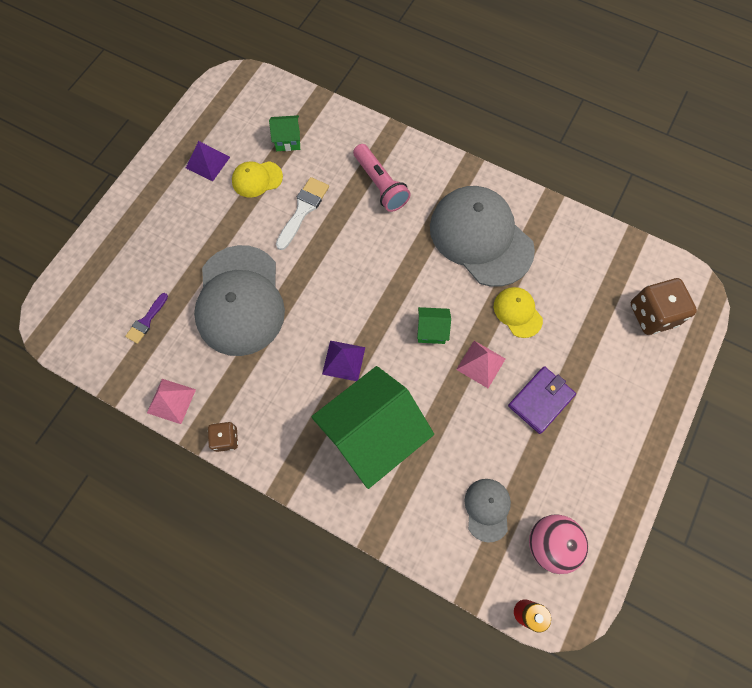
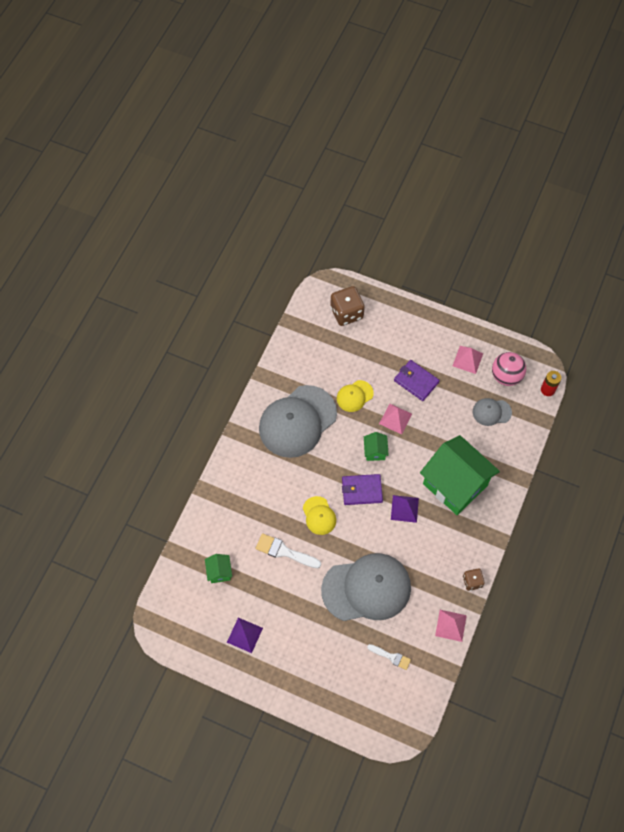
camera: 95 degrees left, 5 degrees down
(146, 321) = (391, 657): purple brush -> white brush
(257, 179) = (258, 592): yellow cap -> yellow cap (319, 515)
(375, 308) = (362, 490): none -> purple wallet
(380, 185) = (257, 495): pink flashlight -> none
(579, 485) = (467, 359): none -> pink pyramid

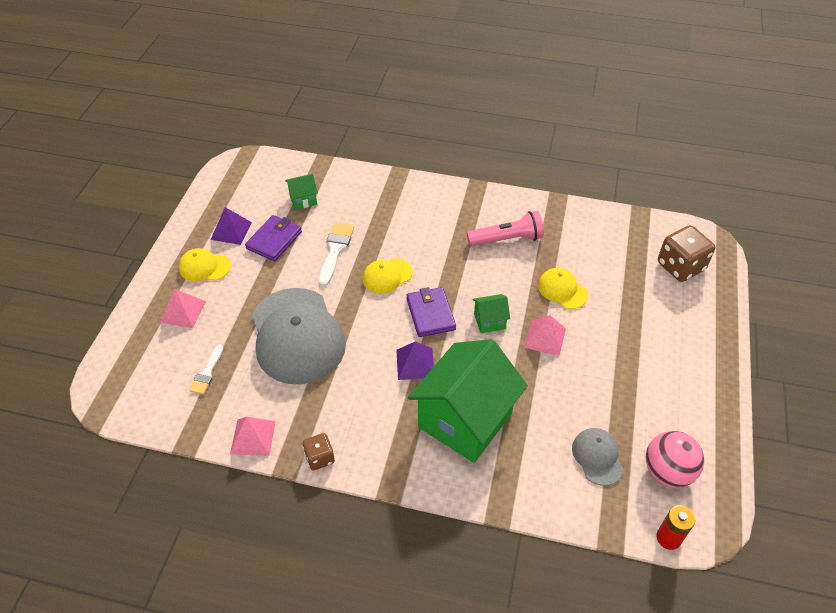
camera: 80 degrees right, 15 degrees down
(283, 658) = (204, 267): none -> yellow cap
(297, 421) = (507, 239): grey cap -> pink flashlight
(416, 381) = (610, 355): purple wallet -> purple wallet (274, 240)
(467, 359) = (673, 415): pink pyramid -> pink pyramid (183, 311)

